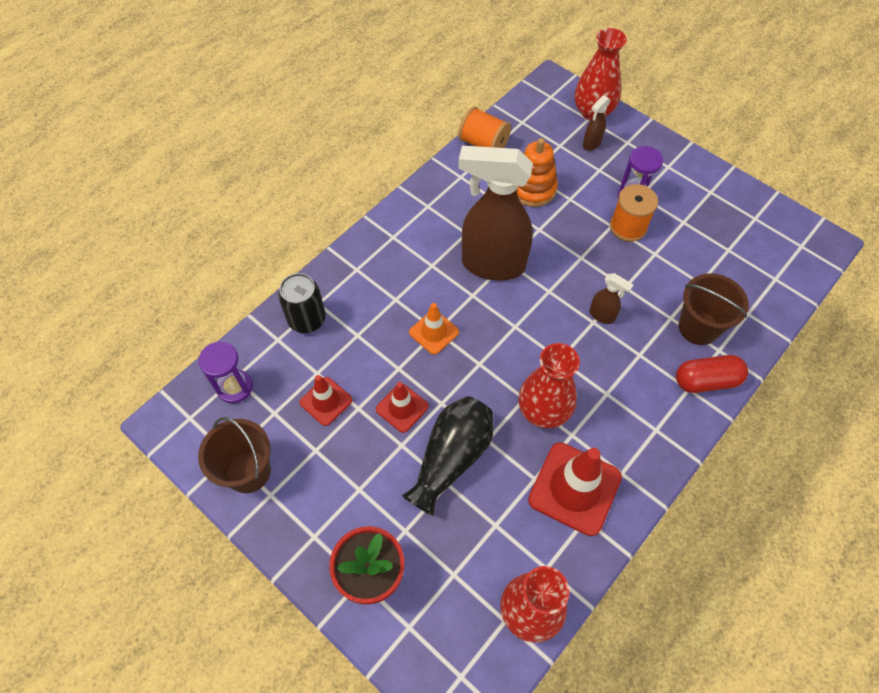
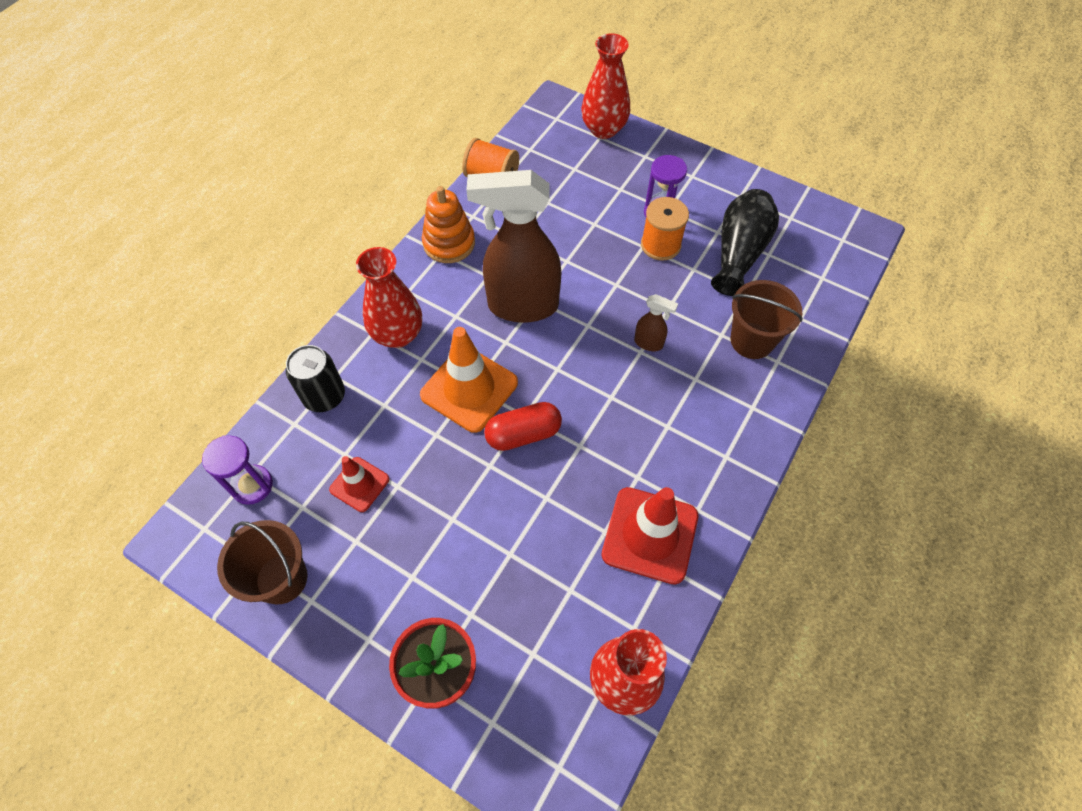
camera: 10 degrees left, 0 degrees up
(402, 408) = (446, 478): red traffic cone -> none
(434, 332) = (469, 389): orange traffic cone -> orange traffic cone, size x1.77
(451, 458) = (510, 524): black vase -> black vase (739, 253)
(533, 189) = (553, 218): orange stacking toy -> orange stacking toy (449, 243)
(543, 411) = (602, 456): red vase -> red vase (398, 334)
(591, 144) = (607, 163): brown spray bottle -> none
(706, 380) = (769, 396): red capsule -> red capsule (523, 434)

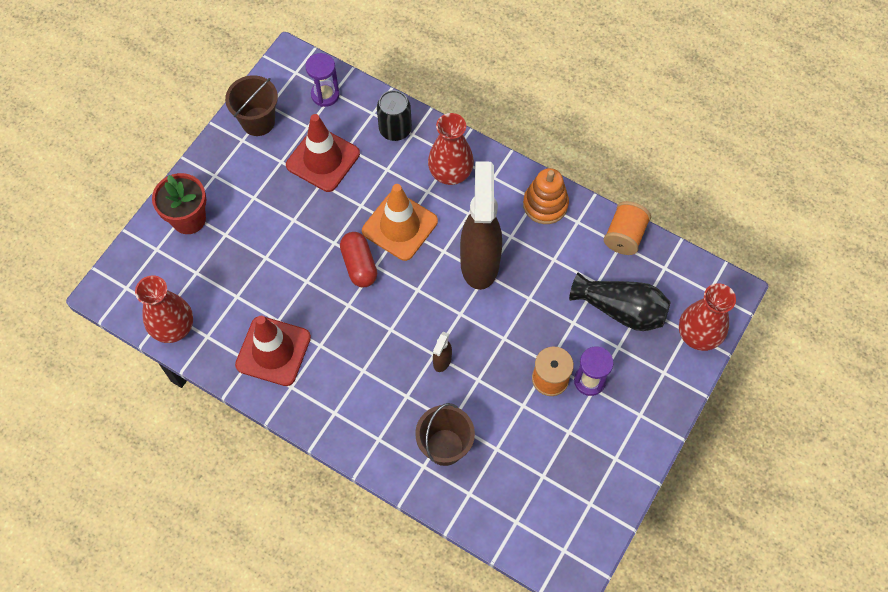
camera: 90 degrees right, 5 degrees up
(359, 484) = (323, 159): red traffic cone -> red traffic cone, size x1.77
(739, 253) = (543, 448): black vase -> black vase (621, 309)

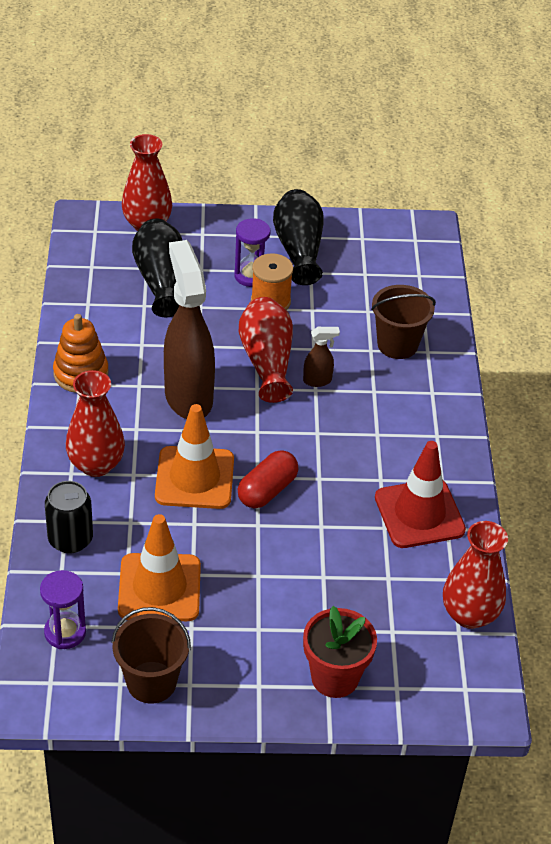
camera: 125 degrees left, 20 degrees down
(323, 159) = (159, 588): red traffic cone -> orange traffic cone
(479, 262) = (188, 397): brown spray bottle -> brown spray bottle turned 105 degrees clockwise
(484, 337) = (267, 361): none -> red vase
(603, 439) = (299, 249): none -> black vase
(624, 235) = (75, 304): orange spool -> none

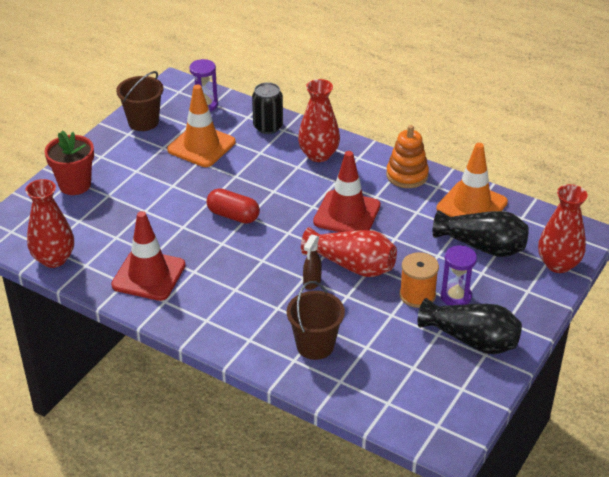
camera: 125 degrees right, 5 degrees down
(188, 397) = (347, 214): brown spray bottle -> red traffic cone
(194, 478) = (271, 189): orange traffic cone -> orange traffic cone (472, 205)
(267, 490) = (233, 215): red capsule -> red capsule turned 45 degrees counterclockwise

